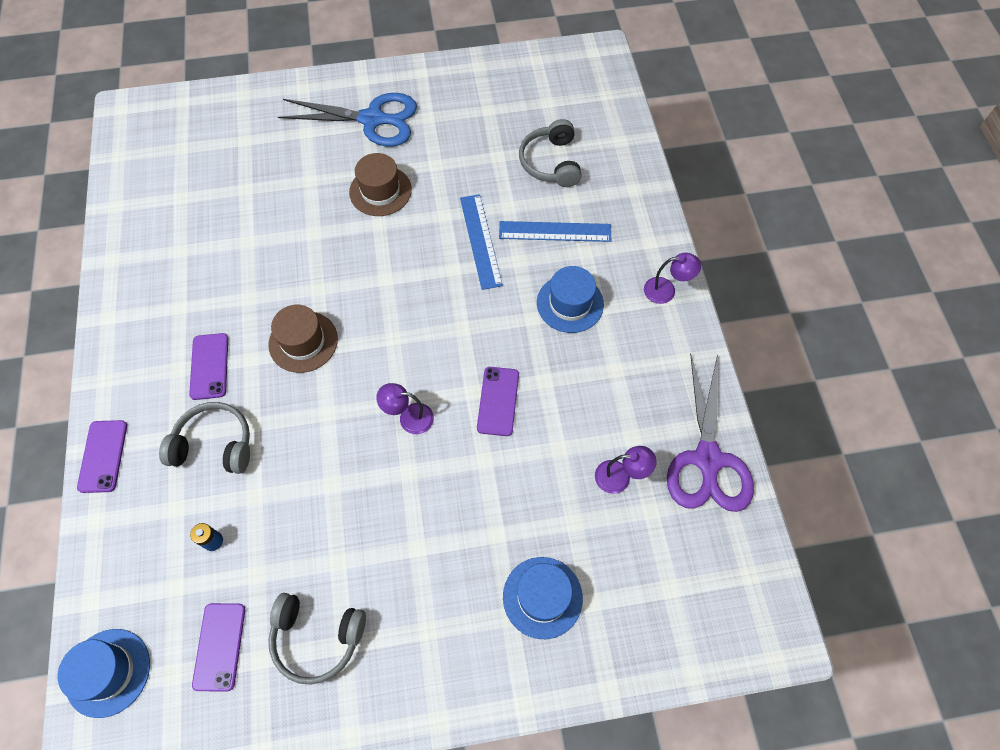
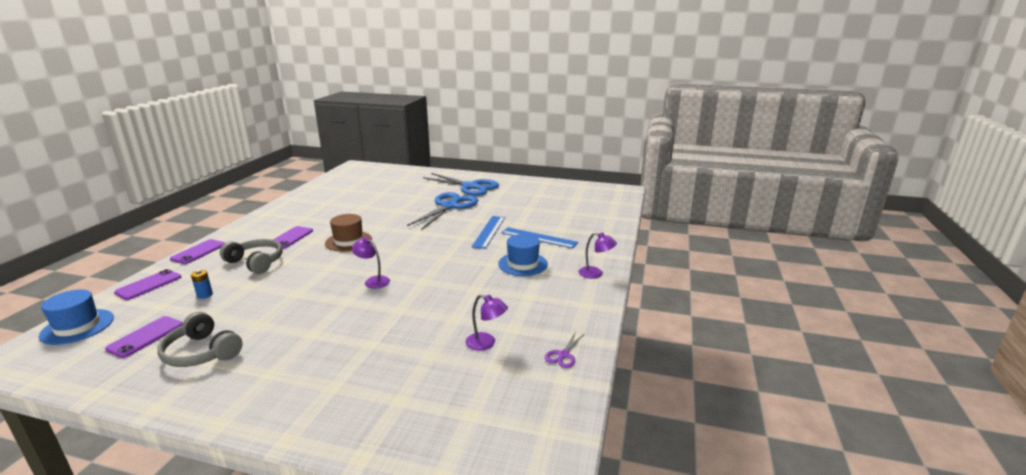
camera: 25 degrees right, 40 degrees down
(380, 191) = (450, 206): brown hat -> blue scissors
(498, 401) = (435, 289): purple phone -> purple phone (149, 285)
(542, 597) = (367, 384): blue hat -> none
(551, 162) = (559, 216): grey headphones -> none
(707, 460) = (563, 355): purple scissors -> purple scissors, size x0.41

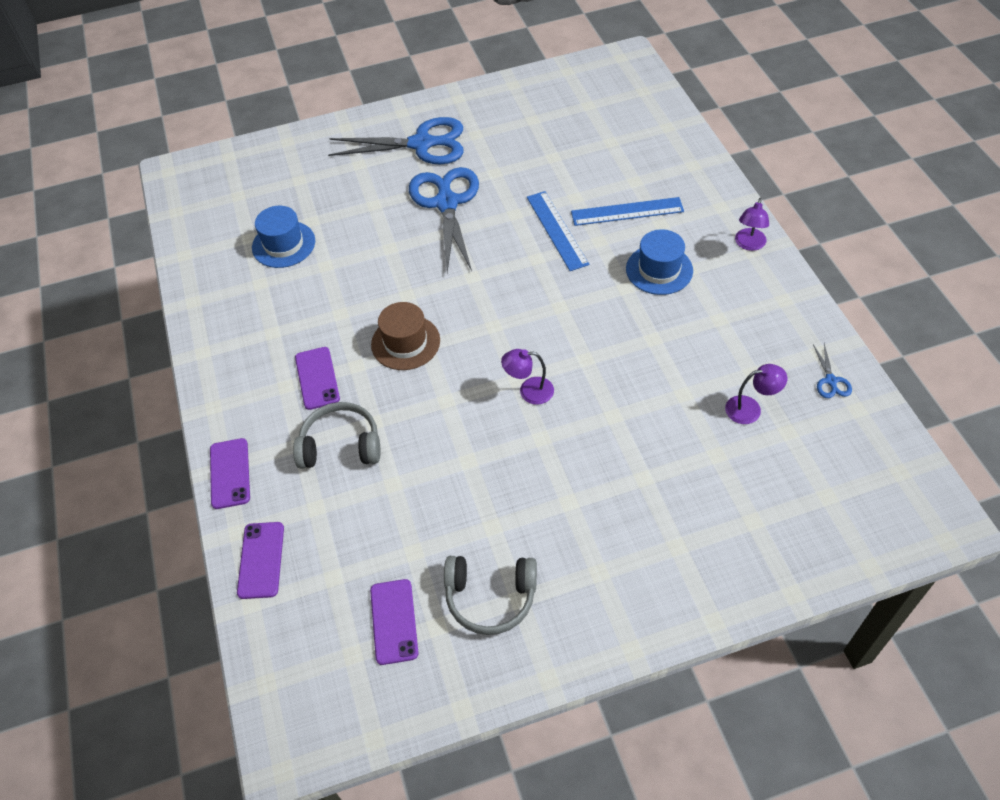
camera: 30 degrees left, 30 degrees up
(77, 327) = (286, 664): blue hat -> blue hat (283, 244)
(205, 295) = (362, 530): blue battery -> none
(563, 355) = (831, 381): purple scissors -> blue scissors
(595, 274) = (749, 244): purple lamp -> purple lamp turned 120 degrees clockwise

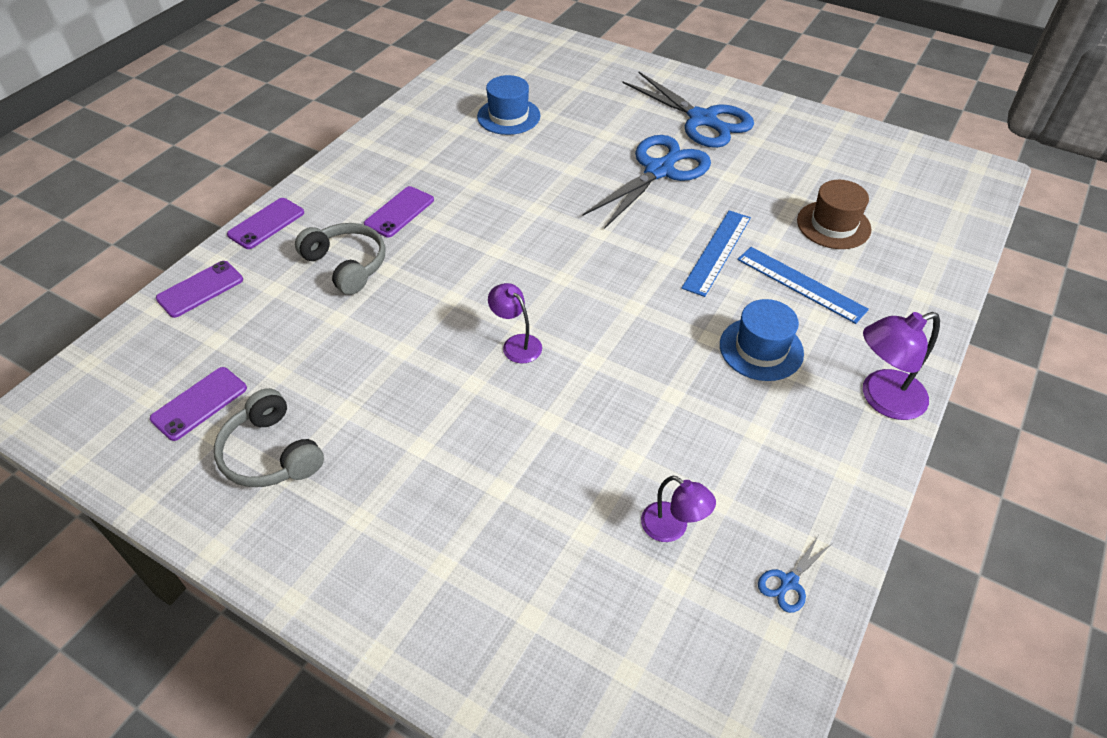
camera: 45 degrees right, 5 degrees down
(405, 342) = (486, 237): brown hat -> brown hat (833, 225)
(749, 244) = (882, 399): purple lamp -> purple lamp, size x1.57

